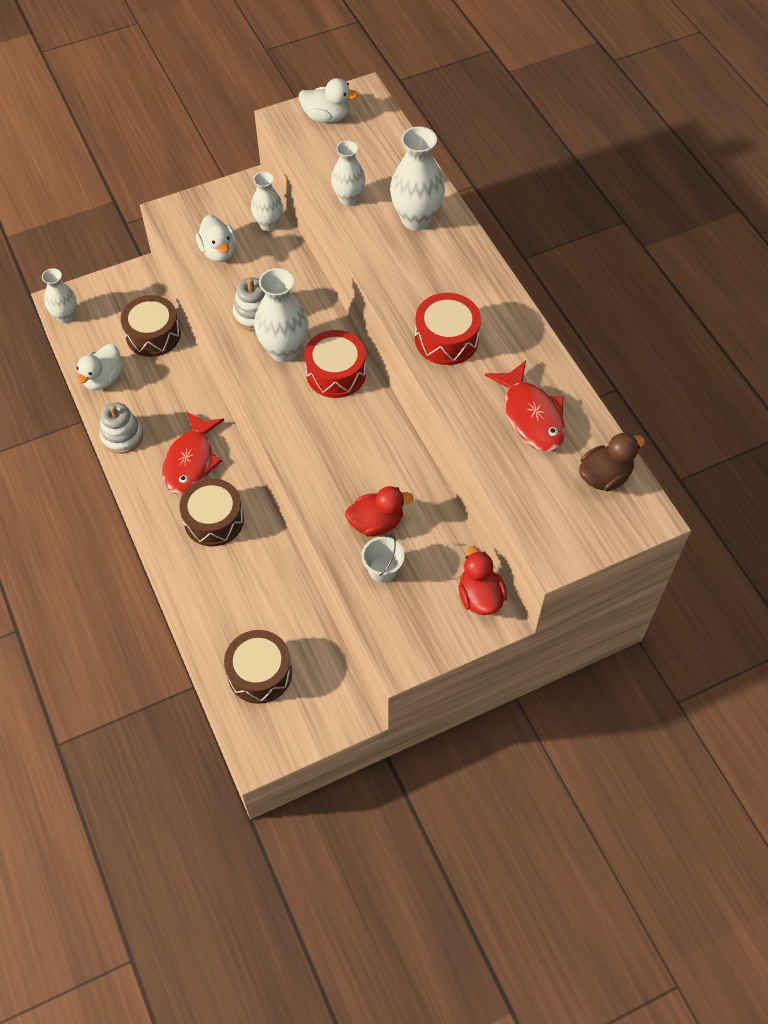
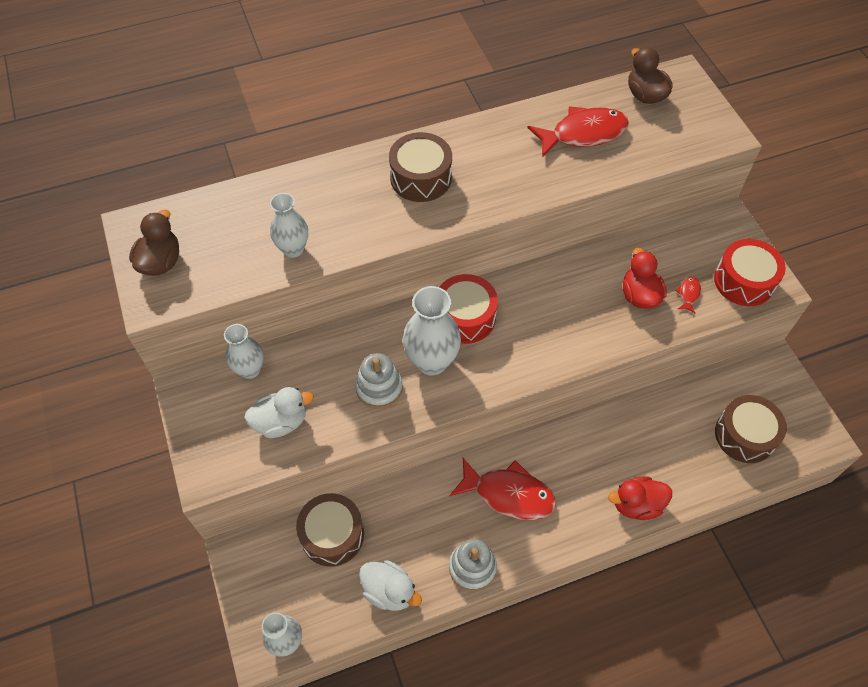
camera: 85 degrees left, 0 degrees up
(214, 520) = (581, 472): brown drum -> brown drum (421, 178)
(327, 117) = (161, 262): white duck -> brown duck
(382, 570) = (688, 294): white bucket -> red fish
(416, 219) = (334, 194): white vase -> none
(446, 339) = (493, 184): red drum -> red drum (744, 281)
(480, 597) = (709, 227): red duck -> red duck (636, 504)

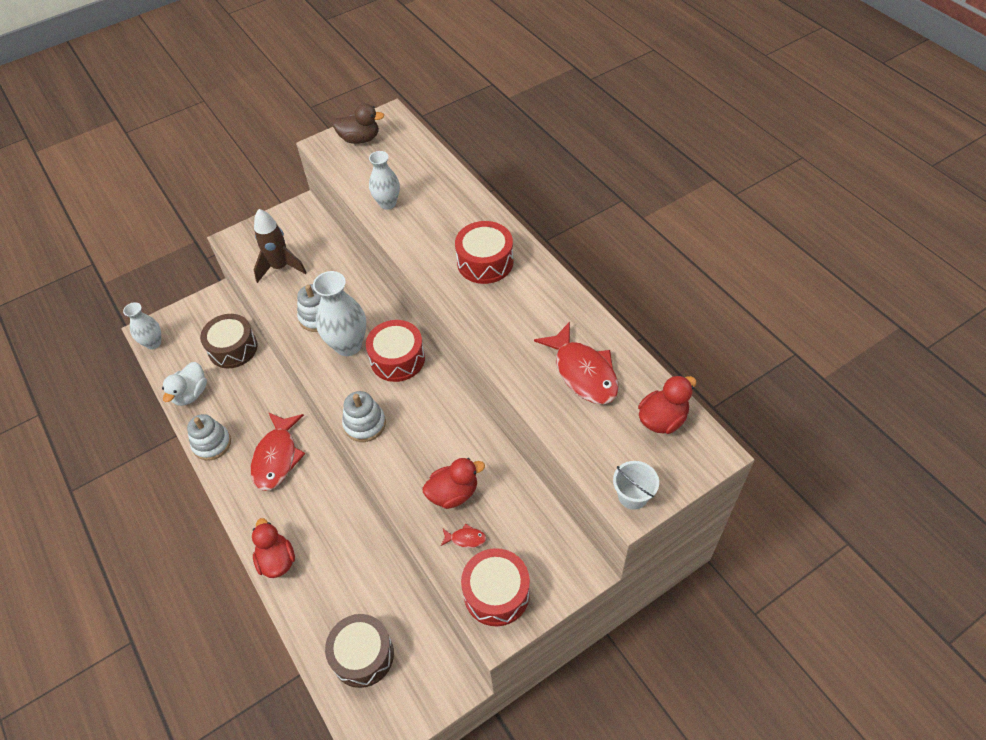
camera: 80 degrees right, 5 degrees down
(250, 370) = (322, 238): white vase -> none
(281, 422) = (280, 267): white duck -> brown rocket
(421, 178) = (485, 262): brown drum -> red drum
(543, 359) = (364, 424): none -> white stacking toy
(645, 95) = (662, 419): brown duck -> red duck
(717, 132) = (632, 496): none -> white bucket

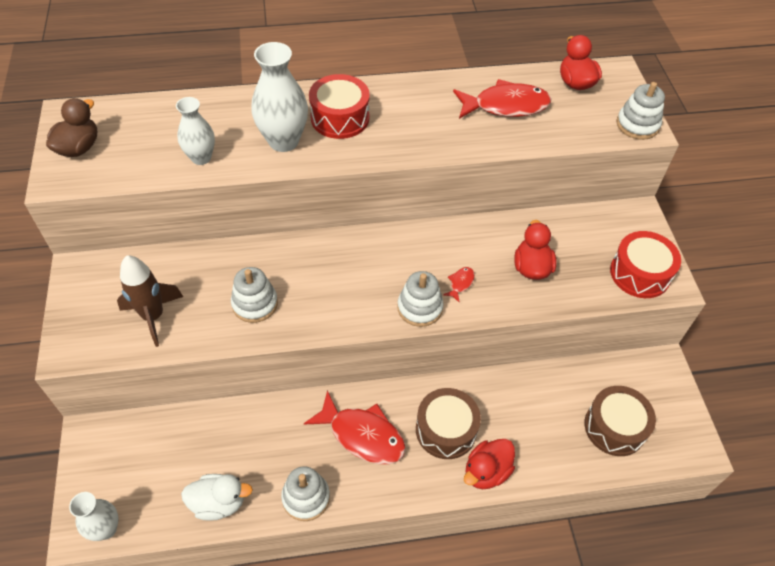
camera: 70 degrees left, 0 degrees up
(191, 394) = (219, 503): white duck -> white duck turned 45 degrees counterclockwise
(233, 348) = (182, 437): brown drum -> brown drum (446, 430)
(277, 560) = (486, 472): red duck -> red duck turned 45 degrees counterclockwise
(348, 345) = (312, 290): white vase -> white vase (283, 141)
(397, 359) = (356, 256): red drum -> none
(466, 539) = (580, 275): red fish -> red fish (460, 283)
(632, 496) = (637, 125): white bucket -> white stacking toy

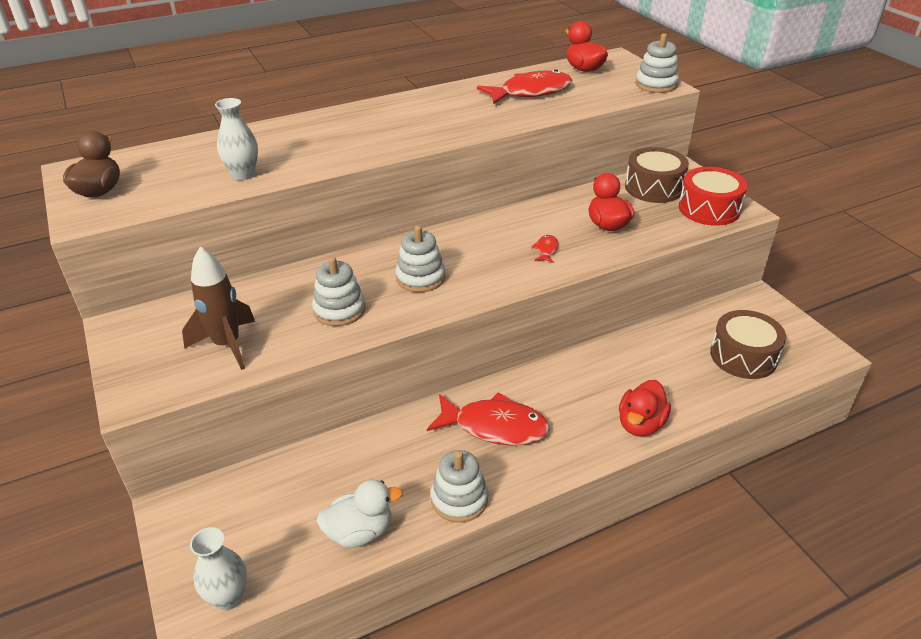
camera: 15 degrees left, 15 degrees down
(283, 141) = (326, 149): white vase -> none
(340, 118) = (375, 125): red drum -> none
(420, 308) = (516, 276): white stacking toy -> white stacking toy (420, 278)
(446, 430) = (580, 400): brown drum -> brown drum (654, 188)

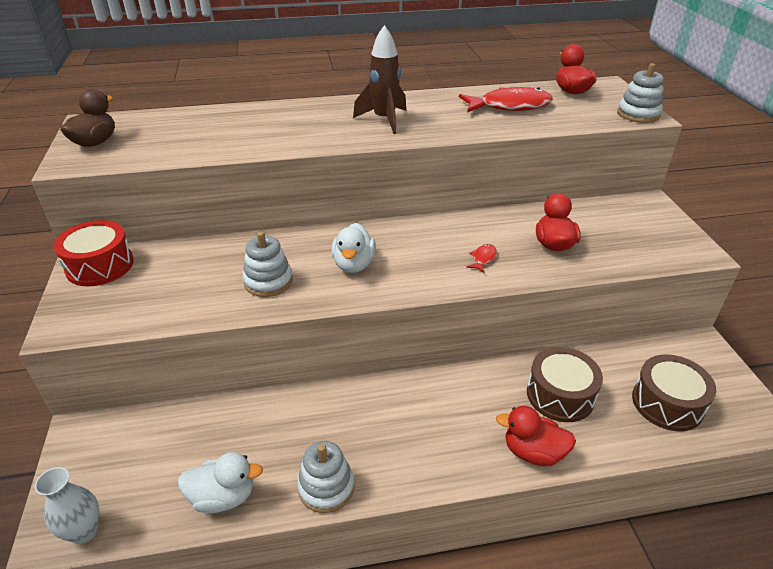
camera: 15 degrees right, 0 degrees up
(227, 345) = (159, 295): brown rocket -> brown rocket (384, 120)
(243, 175) = (216, 145): white vase -> none
(420, 278) = (354, 264): white stacking toy -> white duck
(495, 426) = (388, 421): red fish -> none
(640, 424) = (533, 452): red duck -> red duck turned 60 degrees clockwise
(654, 188) = (615, 215): brown drum -> brown drum (560, 395)
(709, 209) = (665, 245): red drum -> red drum (100, 266)

